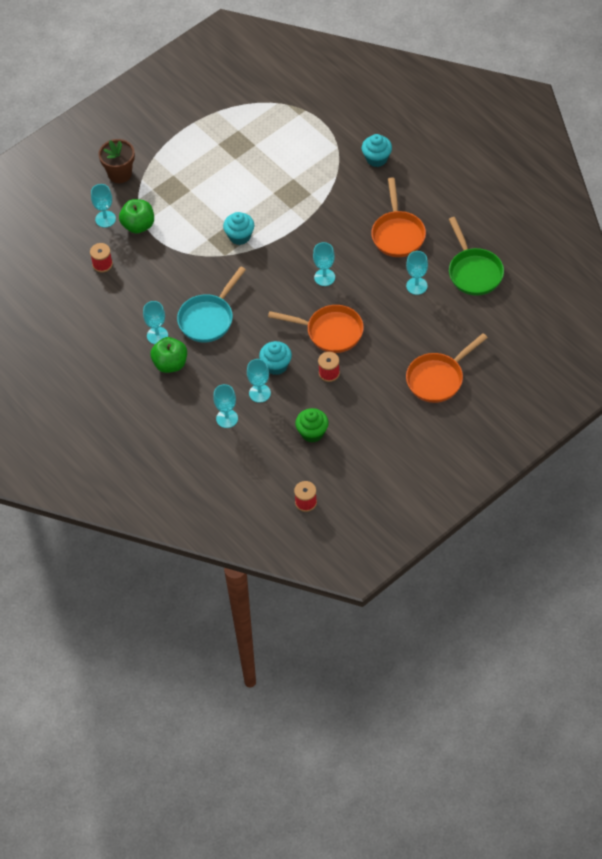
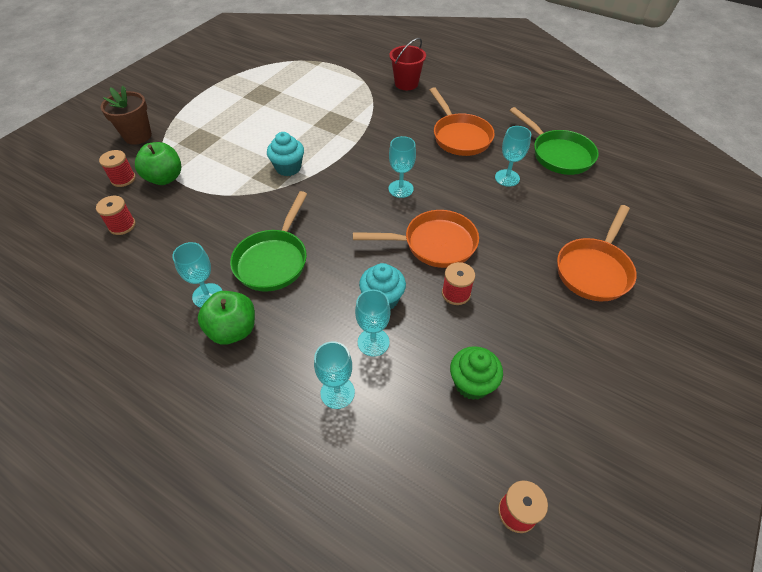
camera: 20 degrees left, 5 degrees down
(105, 219) = (123, 179): turquoise goblet -> red spool
(208, 318) = (273, 260): turquoise pan -> green pan
(376, 159) = (406, 83): turquoise cupcake -> red bucket

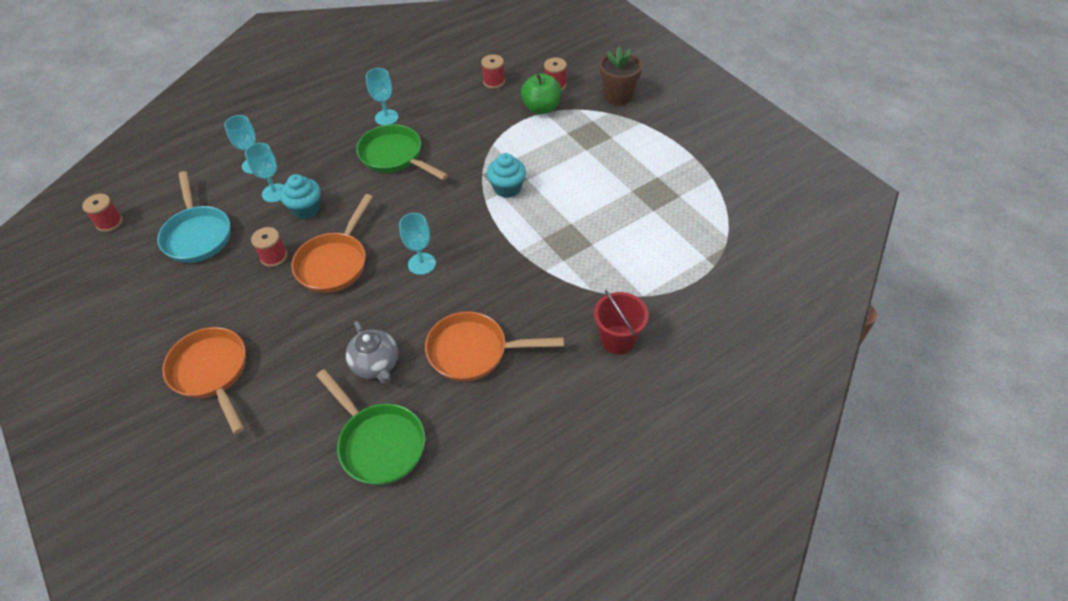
camera: 115 degrees right, 0 degrees up
(233, 330) = (345, 125): green apple -> none
(472, 383) = (197, 235): green cupcake -> turquoise pan
(507, 178) = (376, 364): turquoise goblet -> grey teapot
(558, 154) = (379, 443): green pan -> green pan turned 120 degrees counterclockwise

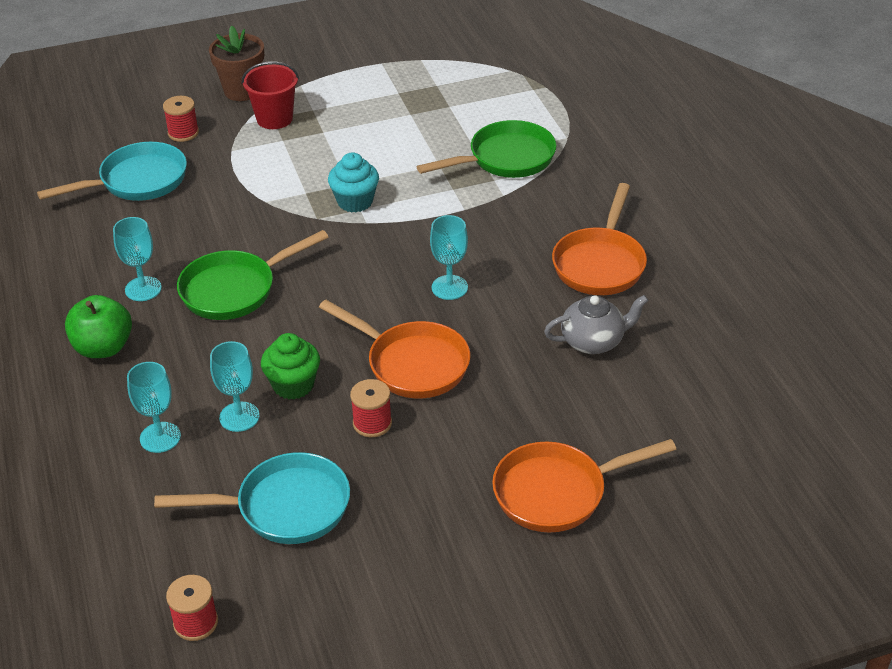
camera: 75 degrees left, 10 degrees down
(306, 209) = (293, 385): turquoise cupcake -> green cupcake
(379, 443) = (702, 349): green pan -> green pan (505, 159)
(494, 82) = (137, 181): red spool -> turquoise pan
(541, 108) = (222, 151): green apple -> green apple (103, 348)
(618, 339) = (618, 164): red bucket -> red bucket (274, 119)

